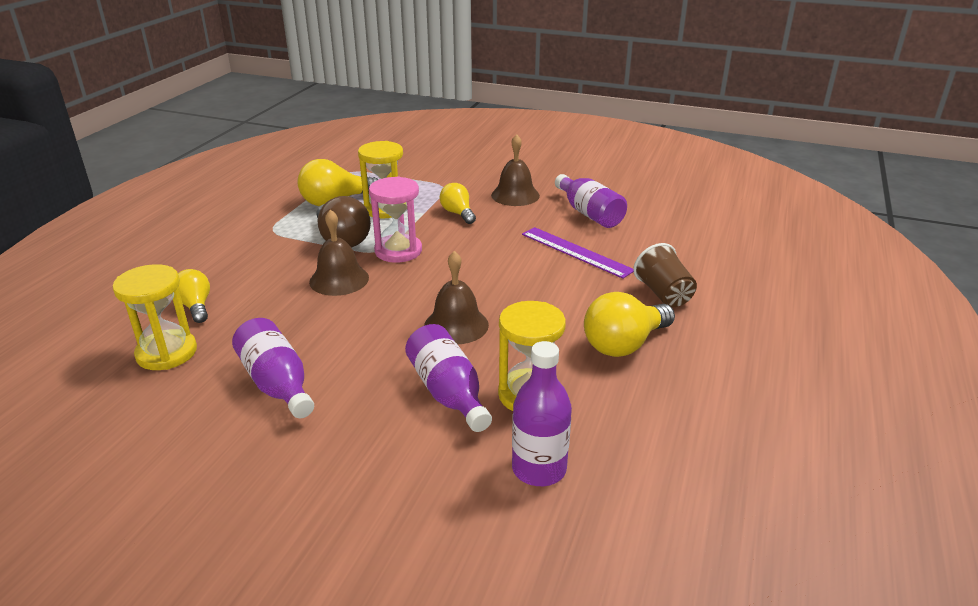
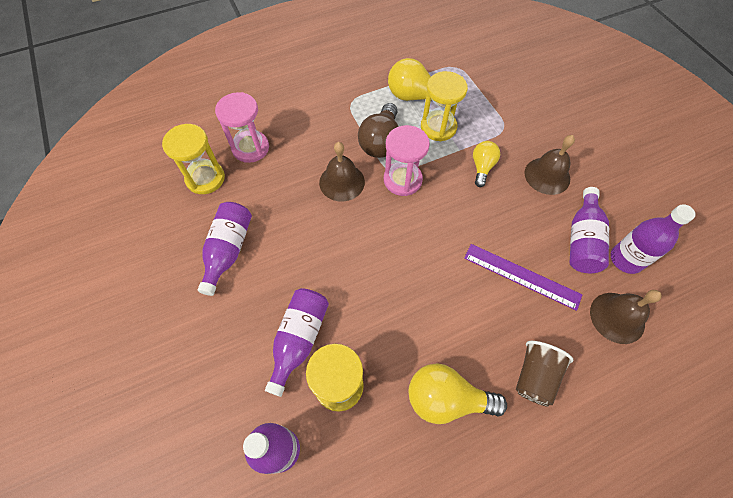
camera: 45 degrees right, 30 degrees up
(196, 306) = (250, 148): yellow light bulb -> pink hourglass
(456, 325) = (363, 283): brown bell -> brown bell (617, 317)
(576, 252) = (521, 276): purple ruler -> purple ruler turned 60 degrees counterclockwise
(631, 208) = (626, 259): none -> purple bottle

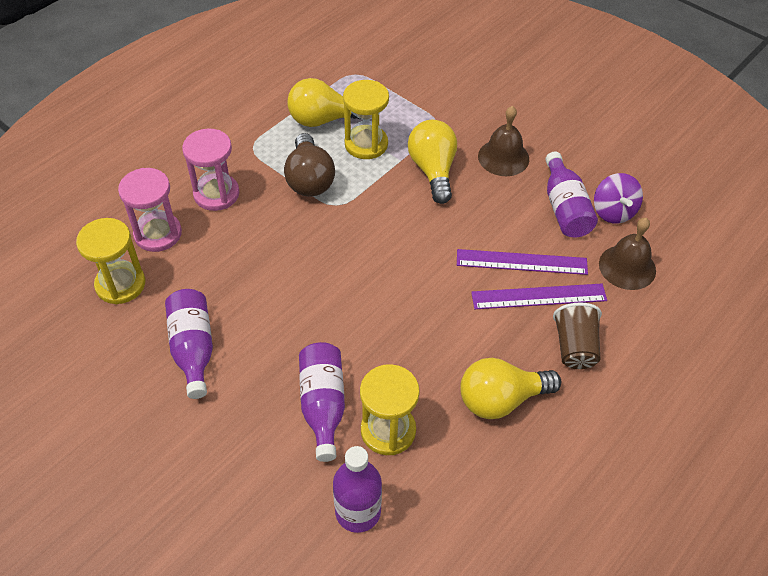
camera: 25 degrees left, 10 degrees down
(342, 182) = (287, 235): brown bell -> none
(402, 180) = (354, 211): pink hourglass -> pink hourglass (216, 194)
(482, 167) = (433, 170): yellow light bulb -> yellow light bulb, size x1.61
(523, 314) = (539, 296): none -> purple ruler
(626, 259) = (613, 212): purple bottle -> purple spinning top

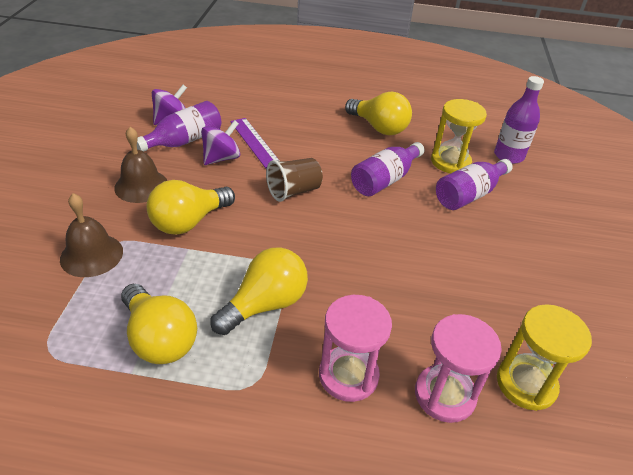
camera: 125 degrees left, 10 degrees down
(193, 349) = (515, 285): purple bottle -> purple bottle (385, 180)
(309, 179) = (265, 304): brown light bulb -> yellow light bulb
(366, 144) = (180, 283): yellow hourglass -> none
(517, 225) = (221, 158): none -> purple spinning top
(539, 296) = (283, 133): purple ruler -> none
(575, 347) = (311, 111): brown cup -> brown cup (294, 191)
(627, 267) = (224, 105): brown bell -> brown bell (91, 255)

